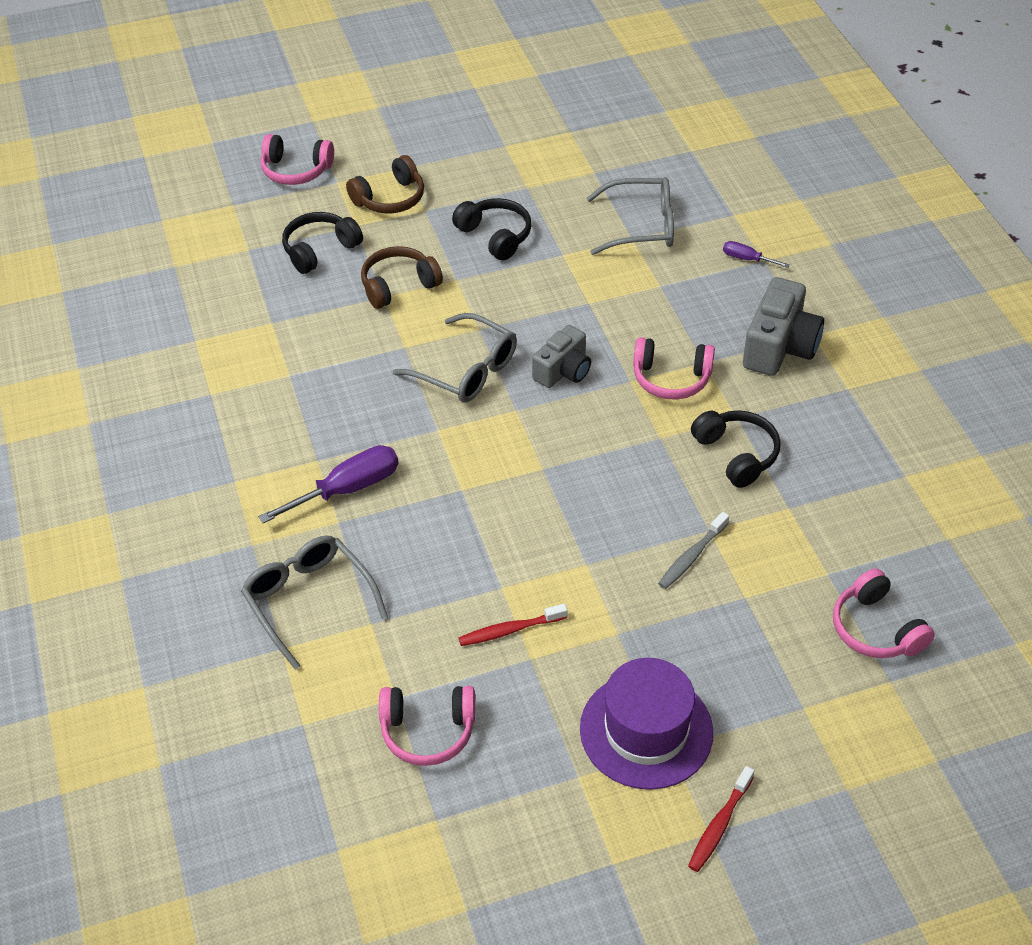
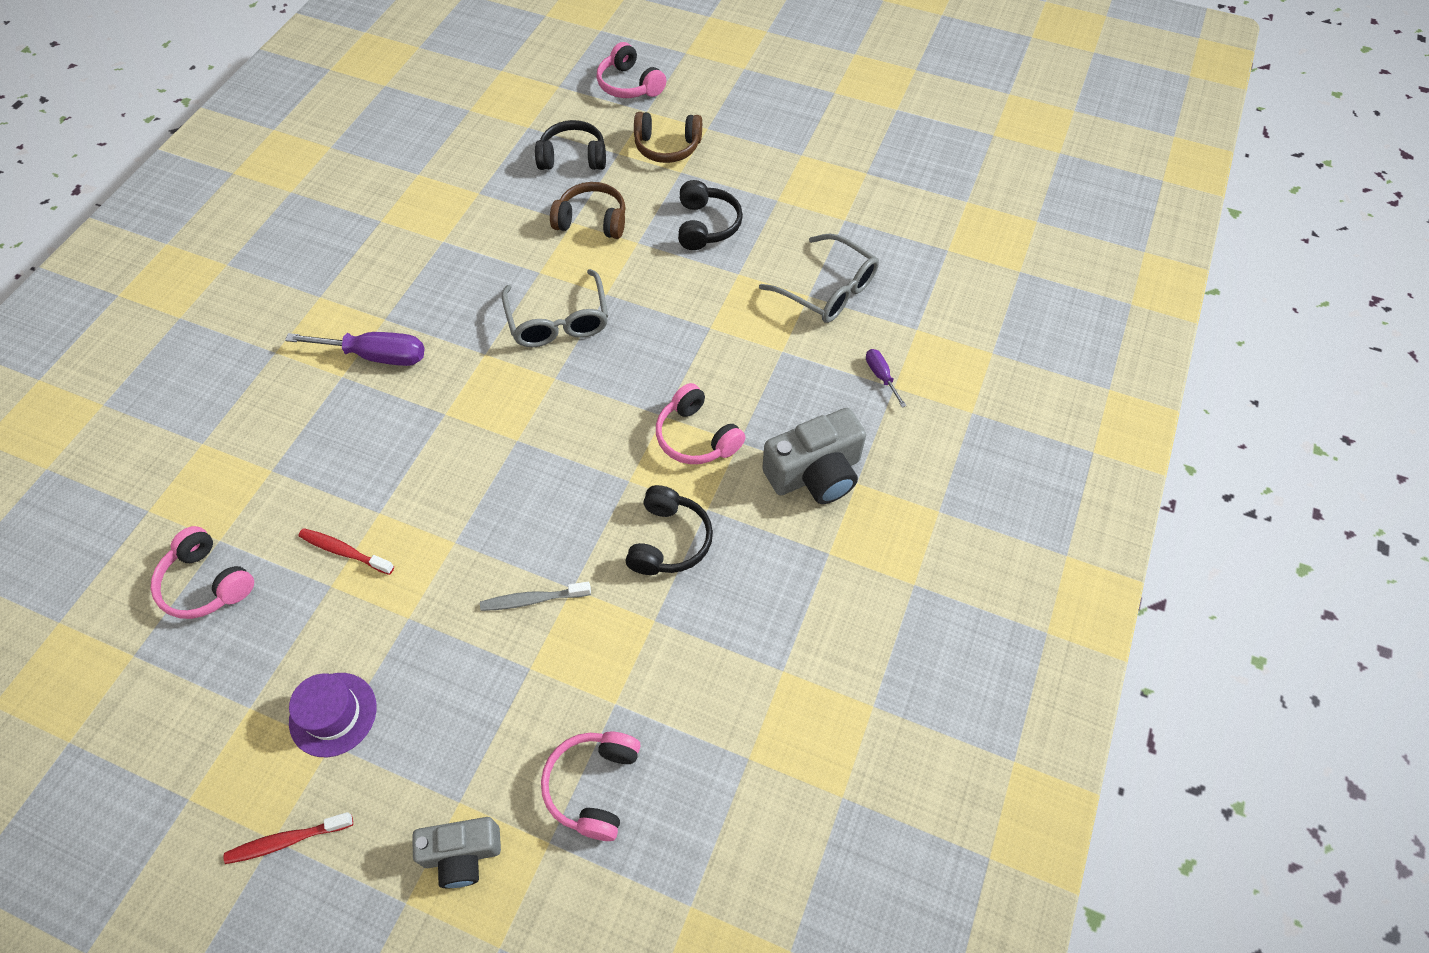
camera: 40 degrees right, 10 degrees up
(308, 600) = (257, 421): grey glasses -> none
(563, 371) = (625, 371): grey camera -> grey camera (462, 854)
(646, 730) = (333, 714): purple hat -> purple hat, size x0.65

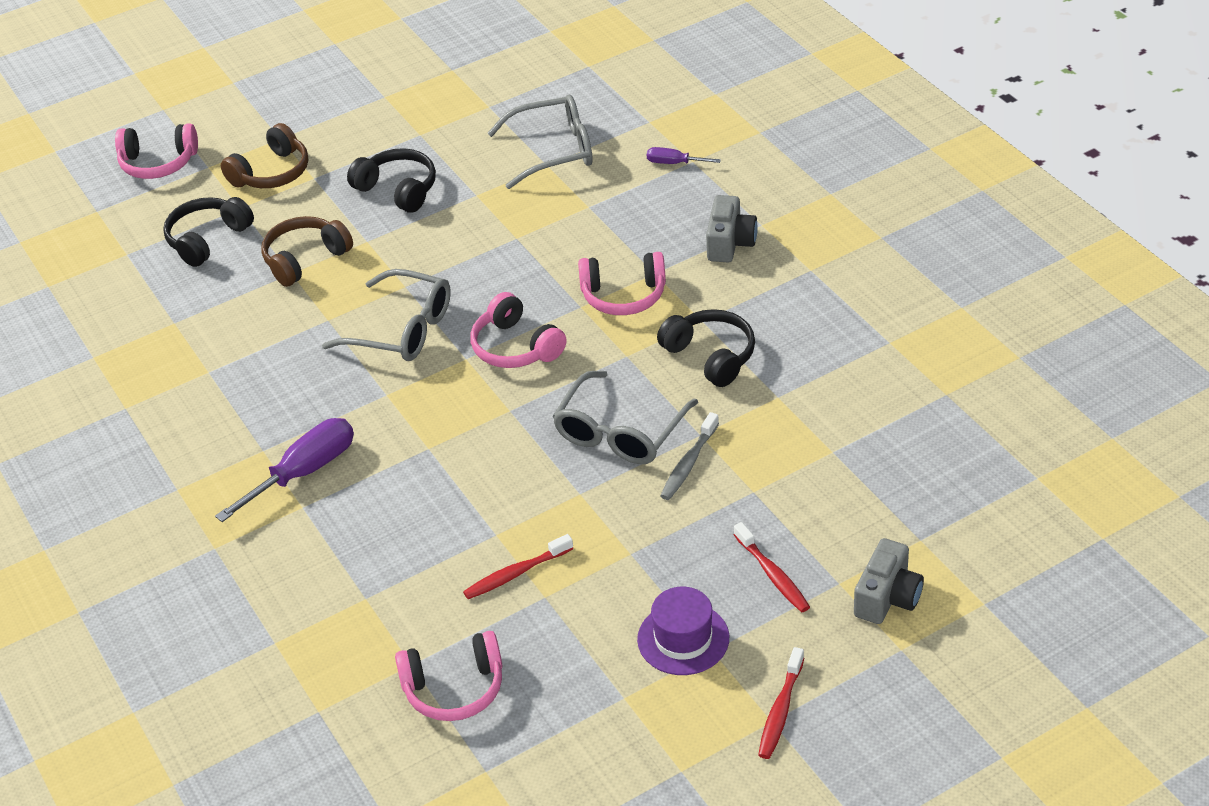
camera: 50 degrees left, 15 degrees down
(440, 742) = (773, 575): none -> red toothbrush
(538, 529) = (620, 432): none -> grey glasses
(593, 786) = (894, 493): pink headphones -> pink headphones (515, 347)
(815, 473) = (730, 243): grey camera -> grey camera, size x0.66

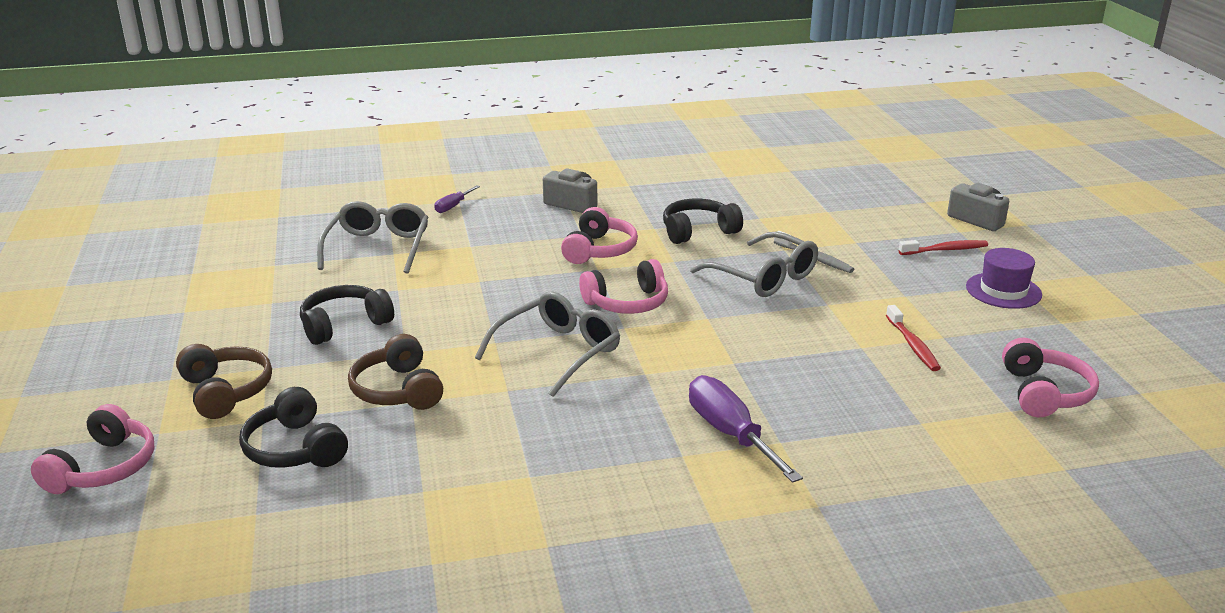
camera: 75 degrees left, 15 degrees down
(780, 711) = (1080, 270): red toothbrush -> none

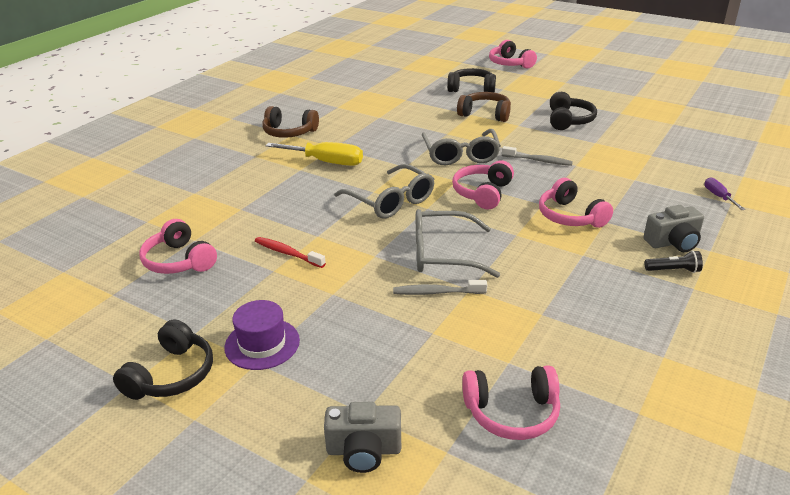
camera: 135 degrees right, 5 degrees up
(226, 391) = (537, 88): brown headphones -> brown headphones (289, 132)
(378, 247) = (666, 153): grey glasses -> grey glasses (391, 201)
(500, 302) = (538, 161): none -> grey toothbrush
(616, 195) = (673, 270): none -> black flashlight
(698, 231) = (551, 269): black headphones -> black headphones (171, 375)
(730, 434) = (326, 162): purple screwdriver -> yellow screwdriver
(863, 196) = (512, 412): none -> pink headphones
(945, 250) = (351, 370): red toothbrush -> none

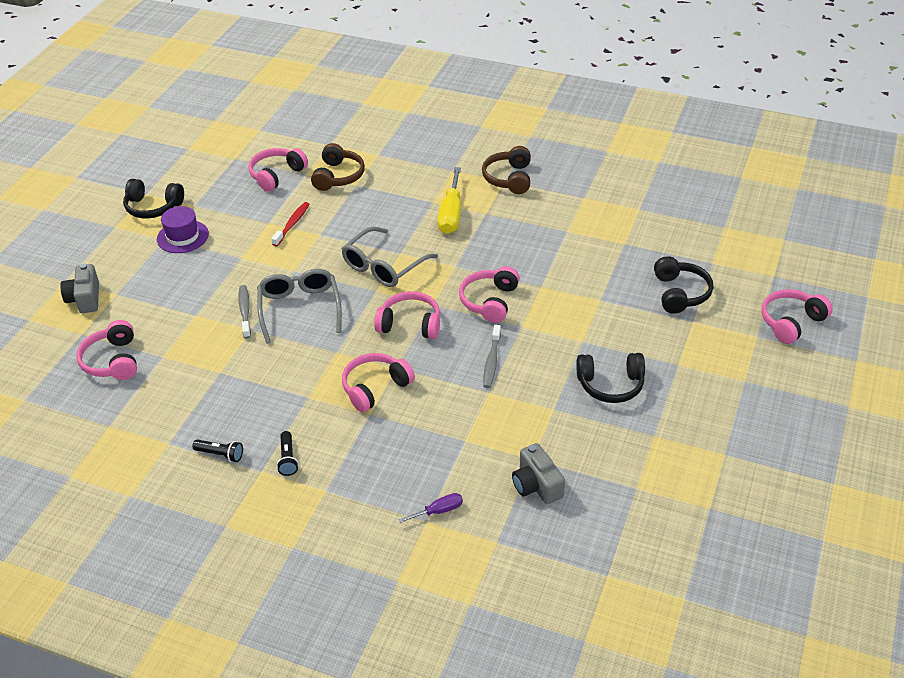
camera: 80 degrees right, 10 degrees up
(460, 155) = (489, 301): grey glasses -> pink headphones
(485, 114) = (604, 311): brown headphones -> brown headphones (338, 176)
(673, 242) = (336, 463): grey camera -> grey camera (536, 485)
(675, 315) = (220, 454): none -> black flashlight

